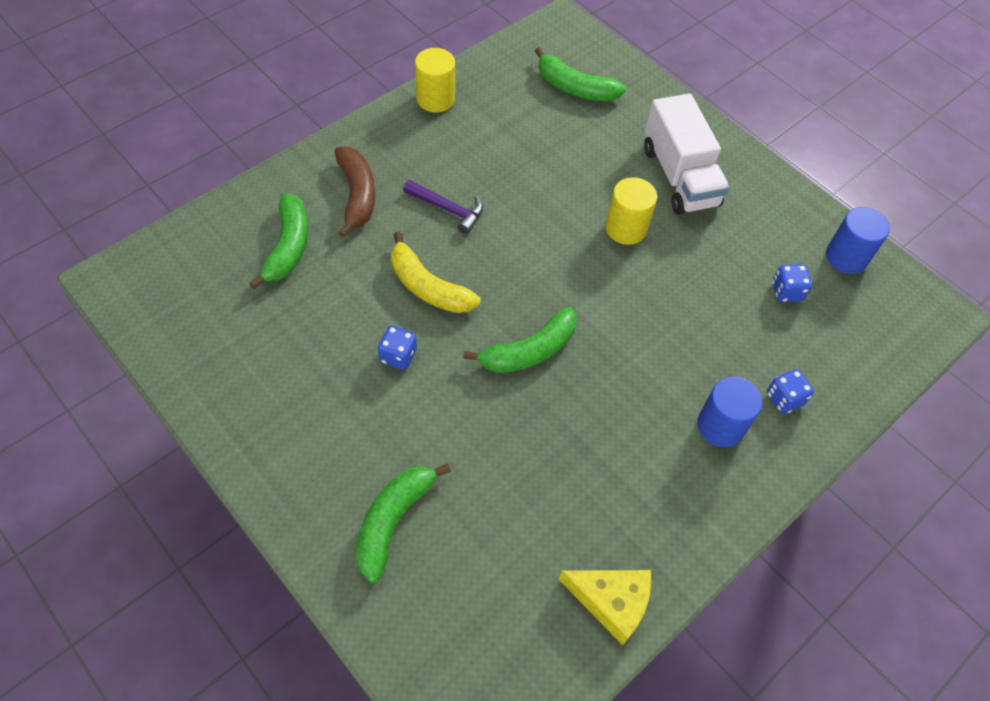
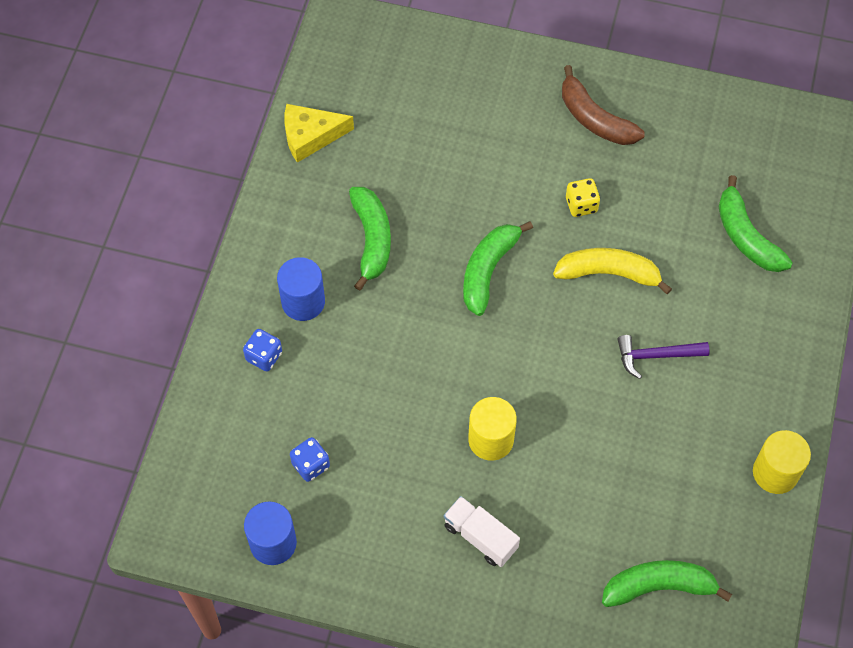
camera: 150 degrees right, 5 degrees up
(357, 195) = (741, 318): brown banana -> brown banana (595, 119)
(393, 521) = (487, 98): green banana -> green banana (371, 239)
(398, 356) = (581, 205): blue dice -> yellow dice
(679, 176) = (480, 537): white truck -> white truck, size x0.59

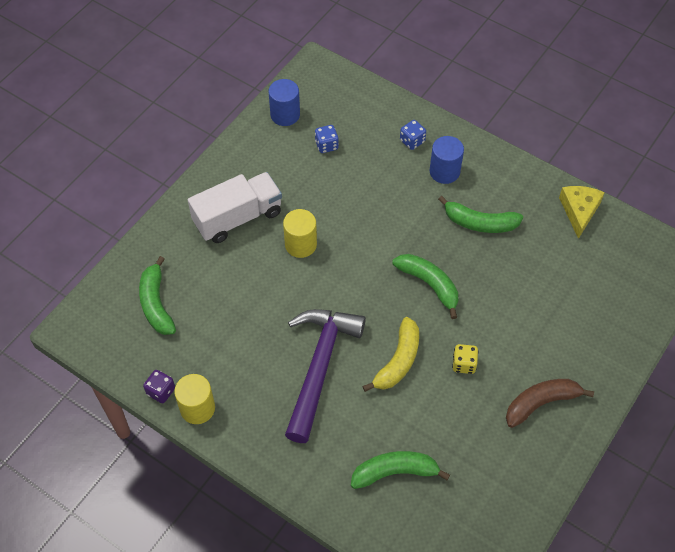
camera: 110 degrees right, 5 degrees down
(480, 537) = (238, 218): white truck -> white truck, size x1.71
(656, 356) = (319, 366): purple hammer -> purple hammer, size x2.10
(658, 586) = (156, 304): green banana -> green banana turned 150 degrees clockwise
(775, 525) = (161, 391): none -> purple dice

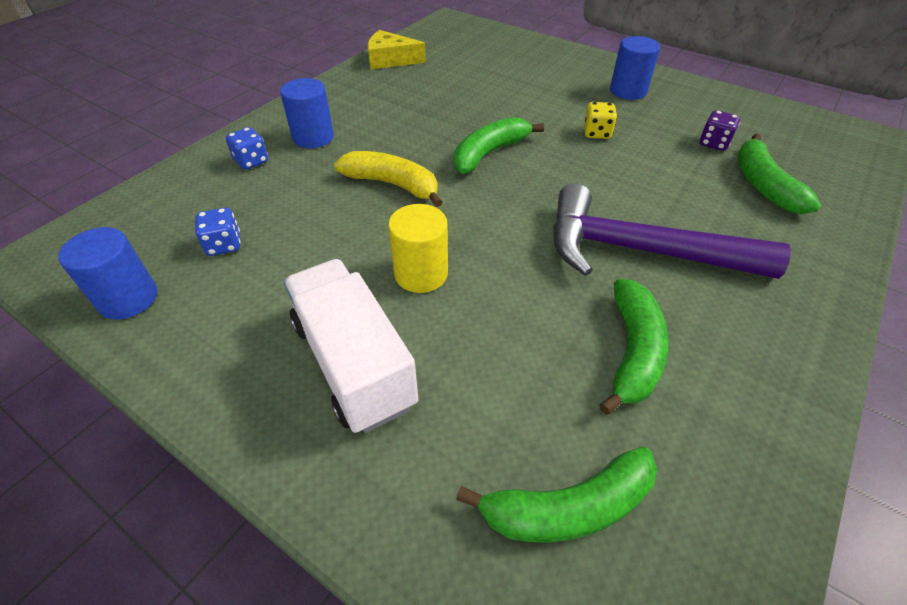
camera: 90 degrees left, 10 degrees down
(161, 391) = (774, 479): purple dice -> purple dice (713, 143)
(197, 408) = (780, 408): yellow cylinder -> none
(398, 361) = (607, 179): yellow banana -> yellow banana (392, 184)
(480, 223) = (398, 116): green banana -> green banana (632, 351)
(541, 403) = (628, 91): brown banana -> blue cylinder

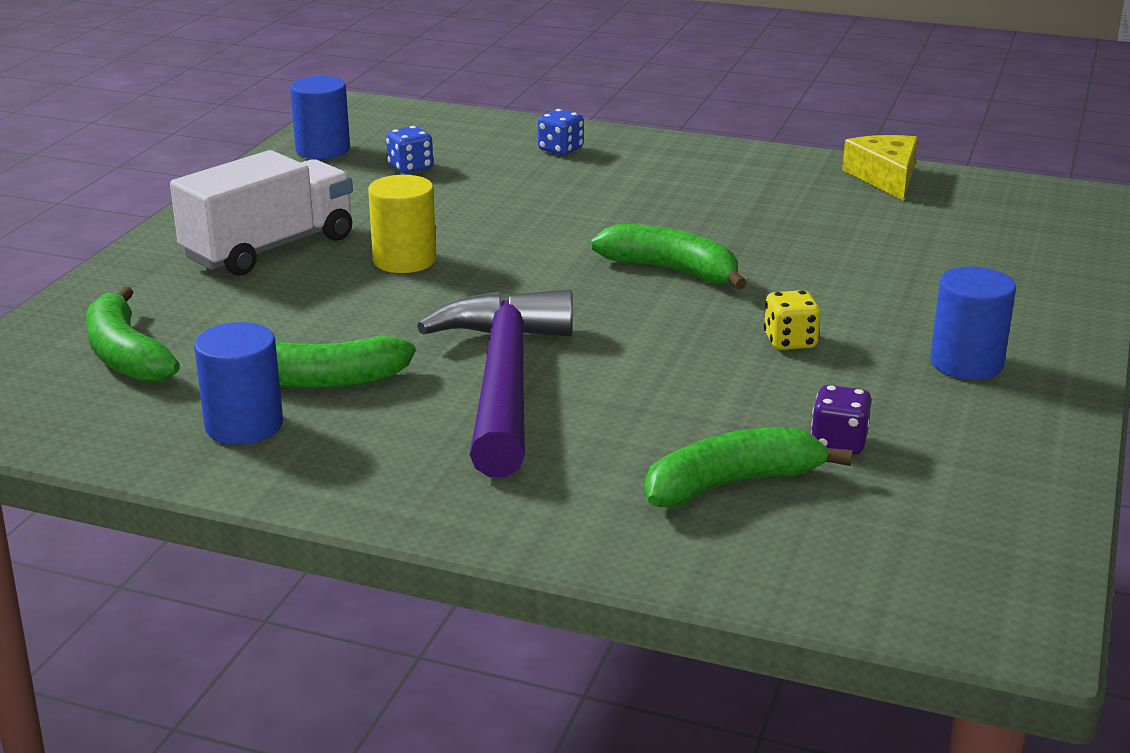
camera: 75 degrees right, 20 degrees down
(313, 137) = (632, 169): blue cylinder -> blue cylinder (244, 425)
(392, 184) = (560, 224): yellow banana -> none

